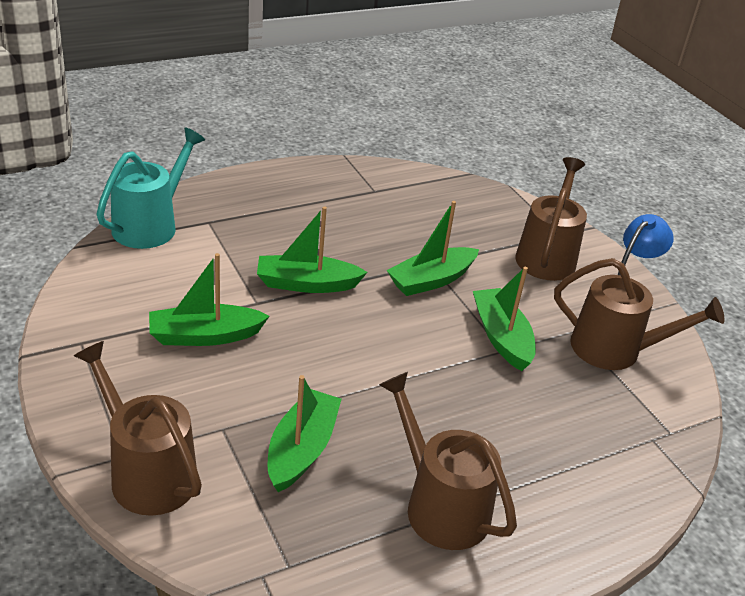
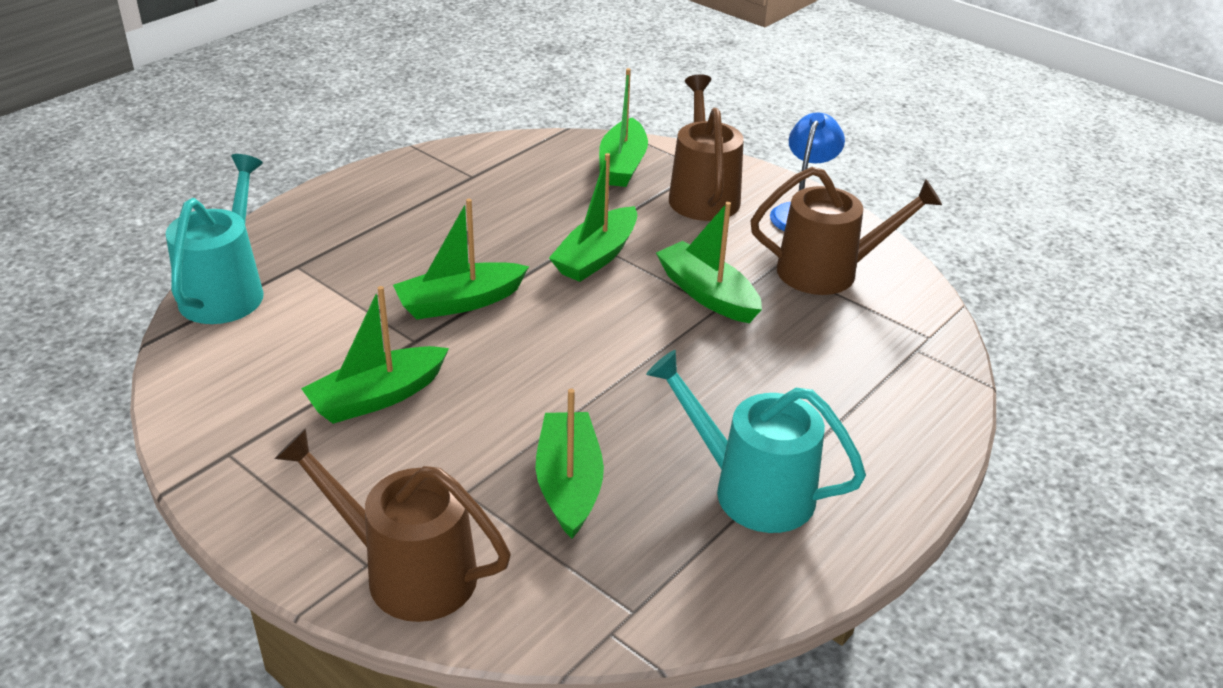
camera: 20 degrees left, 0 degrees up
(440, 506) = (752, 490): brown watering can -> turquoise watering can
(496, 214) = (622, 165): none -> green boat

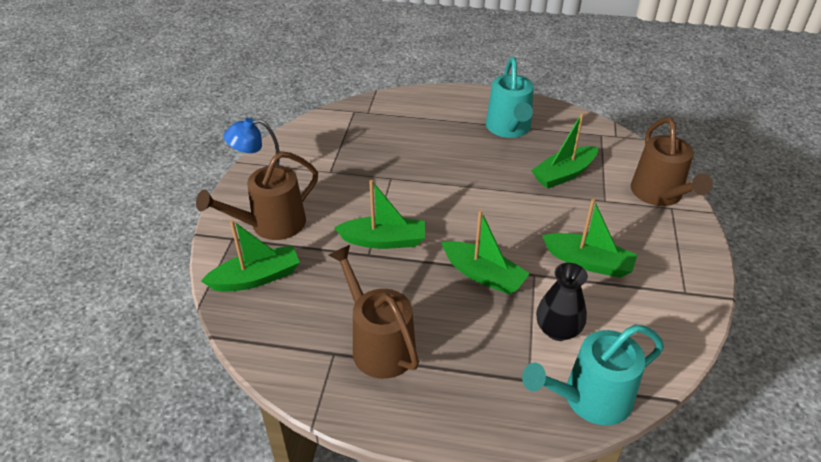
camera: 120 degrees left, 5 degrees up
(322, 315) = (557, 330): none -> black vase
(707, 294) = (382, 185): green boat -> none
(828, 271) = (322, 153): brown watering can -> brown watering can (379, 345)

